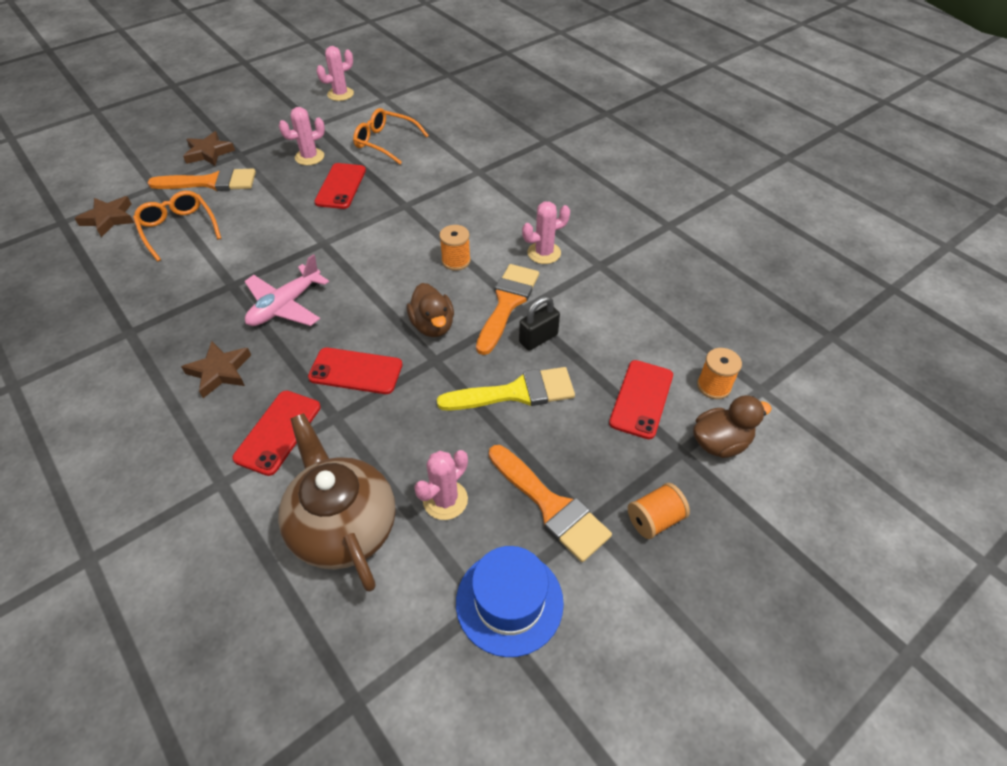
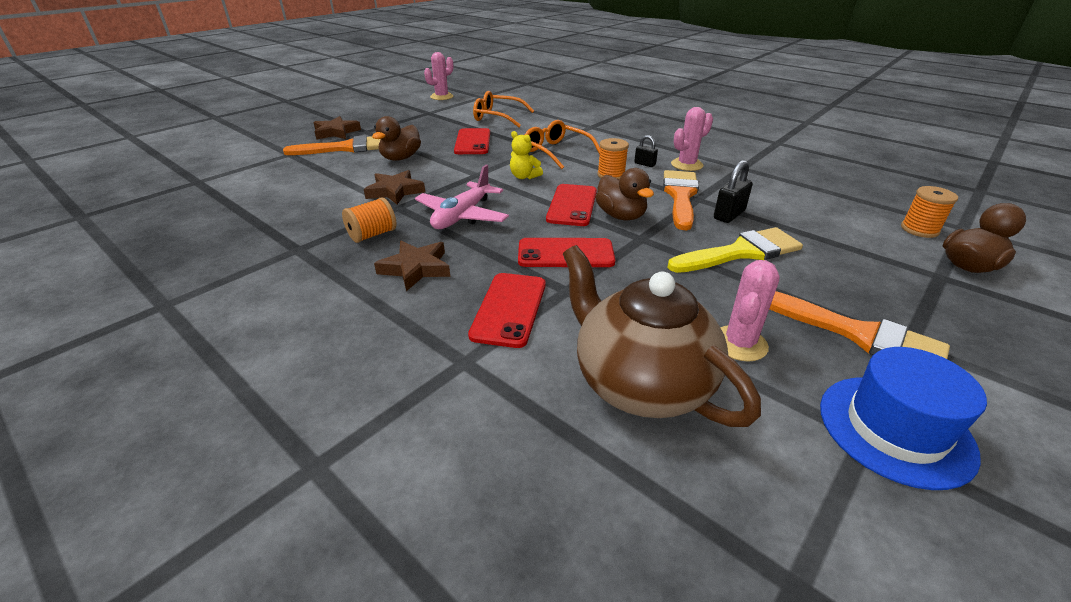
camera: 10 degrees left, 15 degrees down
(109, 219) = (248, 176): brown star -> brown star (395, 191)
(178, 229) = (325, 177): orange glasses -> orange glasses (556, 152)
(259, 206) = (400, 158): none -> brown duck
(309, 157) = (433, 129): pink cactus -> none
(368, 252) = (524, 177): none -> yellow teddy bear
(500, 246) = (644, 164): none -> black padlock
(641, 399) = (864, 244): red phone -> red phone (572, 205)
(654, 519) = (973, 331): orange spool -> orange spool (372, 235)

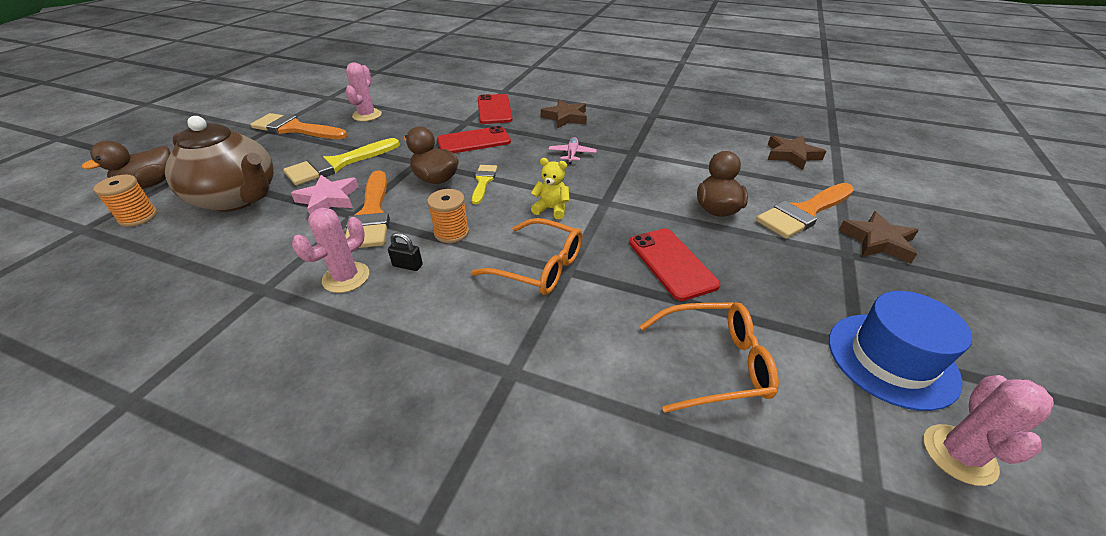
camera: 160 degrees right, 5 degrees up
(372, 235) = (620, 130): orange spool -> none
(395, 191) = (656, 166): brown star -> brown star (791, 155)
(462, 216) = (572, 154): pink plane -> pink plane, size x0.54
(572, 205) = (483, 182): red phone -> yellow brush
(640, 383) = (420, 97): brown teapot -> brown teapot (237, 198)
(729, 215) = (328, 199): black padlock -> pink star
(895, 429) = (313, 101): blue hat -> blue hat (891, 359)

